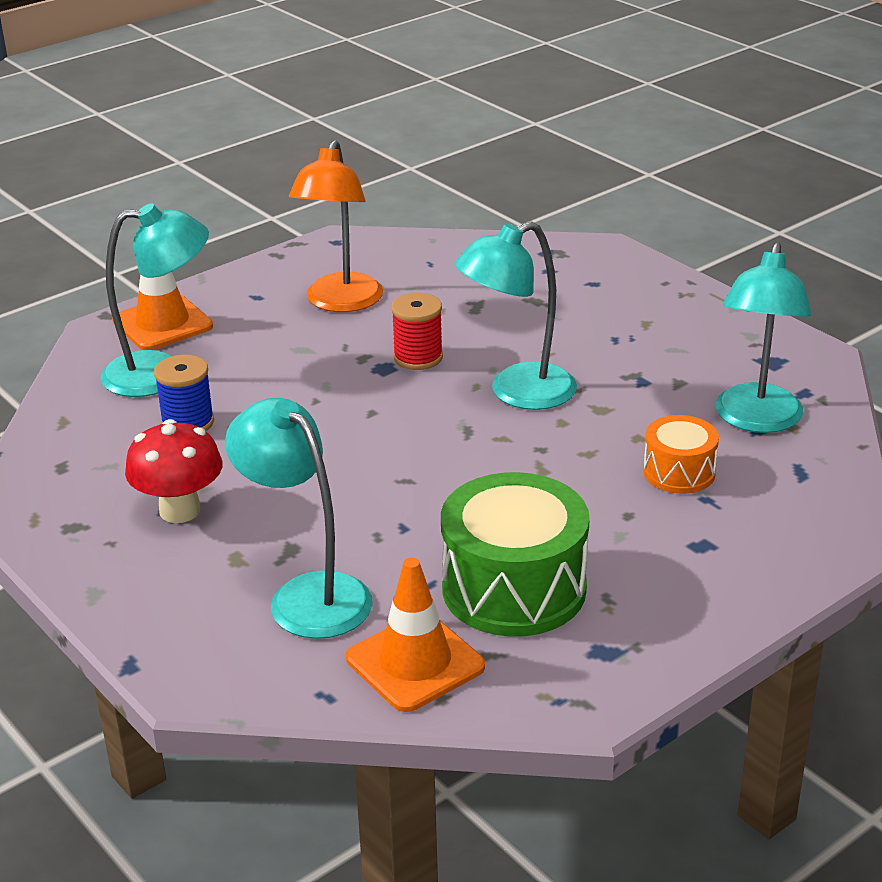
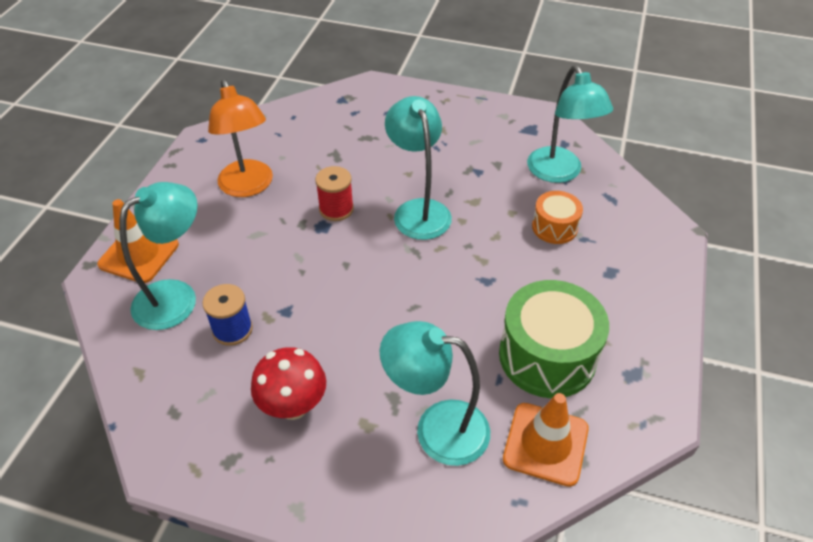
camera: 35 degrees left, 15 degrees up
(517, 393) = (418, 210): turquoise lamp -> turquoise lamp turned 135 degrees clockwise

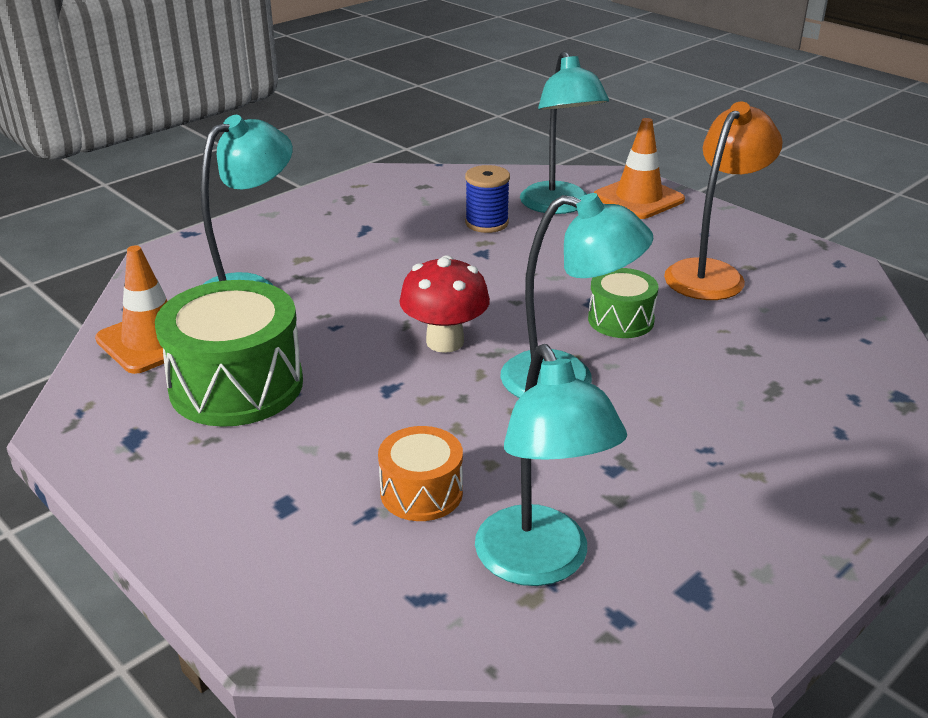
camera: 120 degrees right, 15 degrees down
(248, 187) = (712, 273): orange lamp -> orange lamp turned 120 degrees clockwise
(293, 406) = (365, 232): red mushroom -> red mushroom (445, 342)
(336, 209) = (621, 320): red spool -> green drum
(559, 173) = (540, 563): turquoise lamp -> turquoise lamp turned 120 degrees counterclockwise

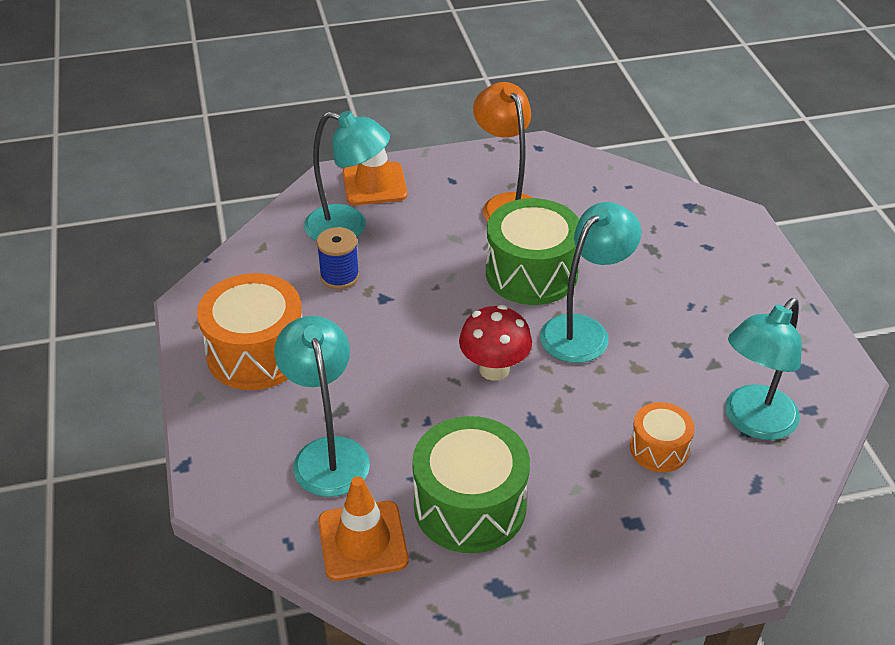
camera: 60 degrees left, 10 degrees up
(346, 219) = (256, 353): none -> orange drum
(540, 563) = (752, 422): turquoise lamp -> turquoise lamp turned 120 degrees clockwise
(621, 320) = (531, 273): green drum -> green drum, size x1.83

